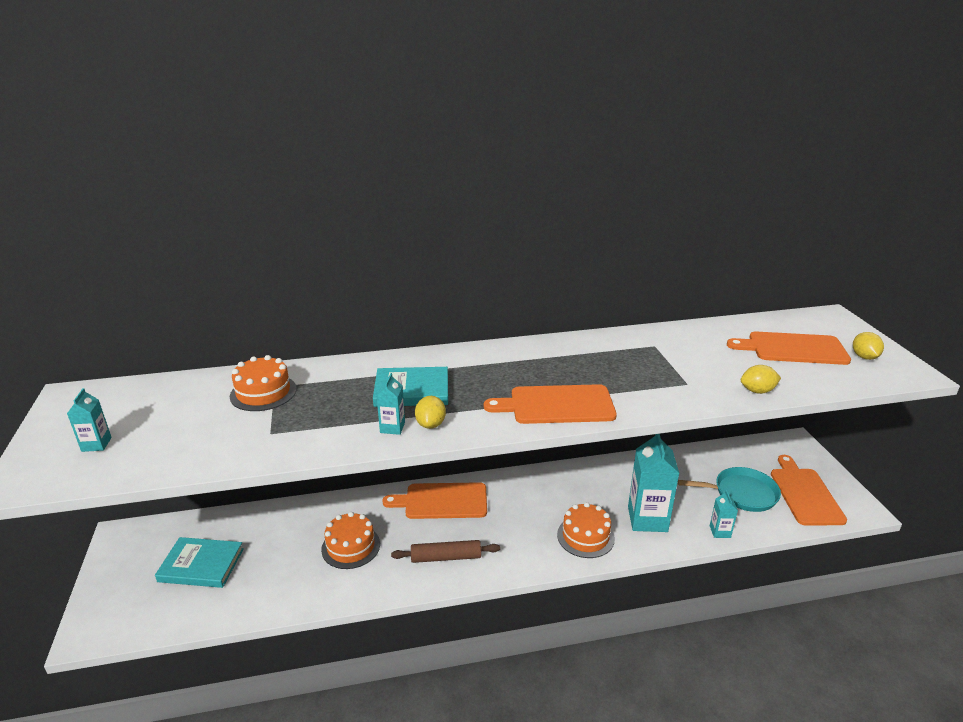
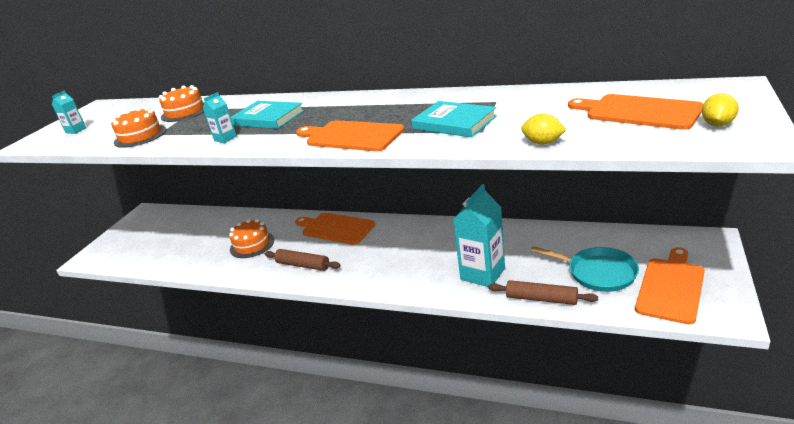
camera: 35 degrees right, 0 degrees up
(201, 565) = (166, 236): turquoise book -> turquoise book (454, 122)
(431, 424) = (250, 139): yellow lemon -> none
(585, 536) = (417, 275): orange cake -> orange cake (140, 136)
(720, 531) = (541, 299): turquoise carton -> brown rolling pin

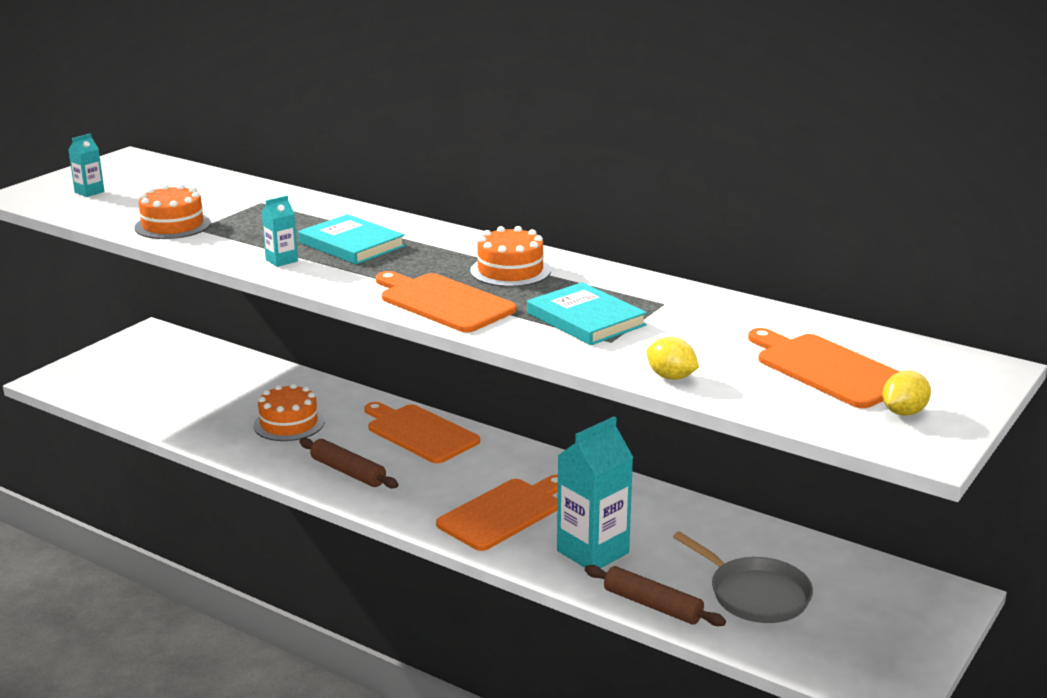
camera: 10 degrees right, 5 degrees down
(185, 112) = (245, 203): orange cake -> orange cake (510, 271)
(598, 273) = (755, 594): turquoise pan -> grey pan
(670, 287) = (841, 640): orange cutting board -> orange cutting board (503, 513)

